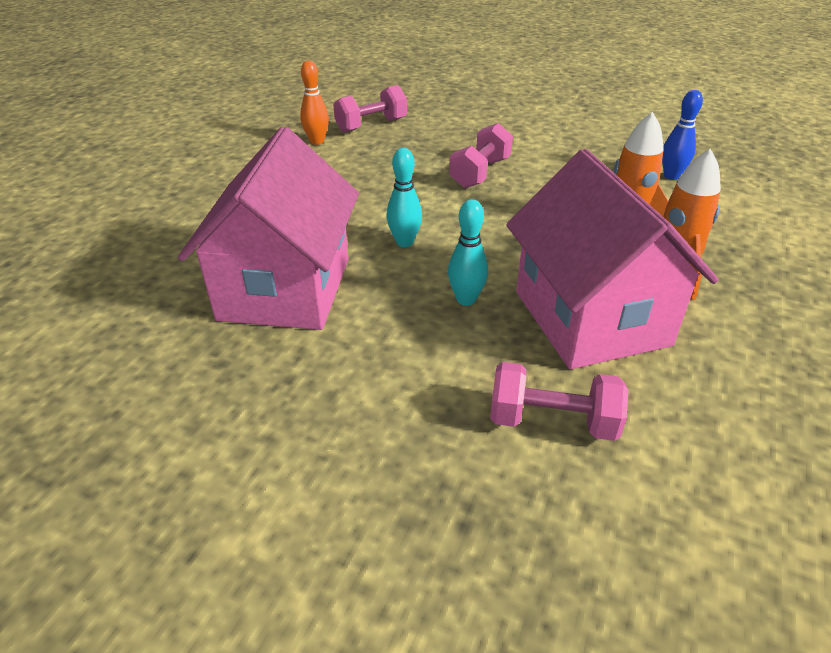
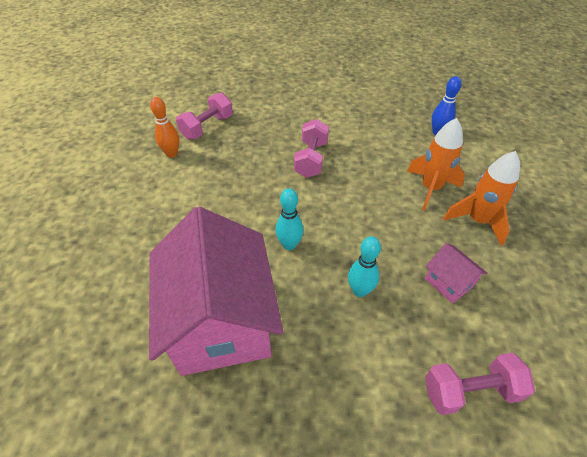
camera: 20 degrees left, 10 degrees up
(590, 318) = (448, 282): pink house -> pink house, size x0.41

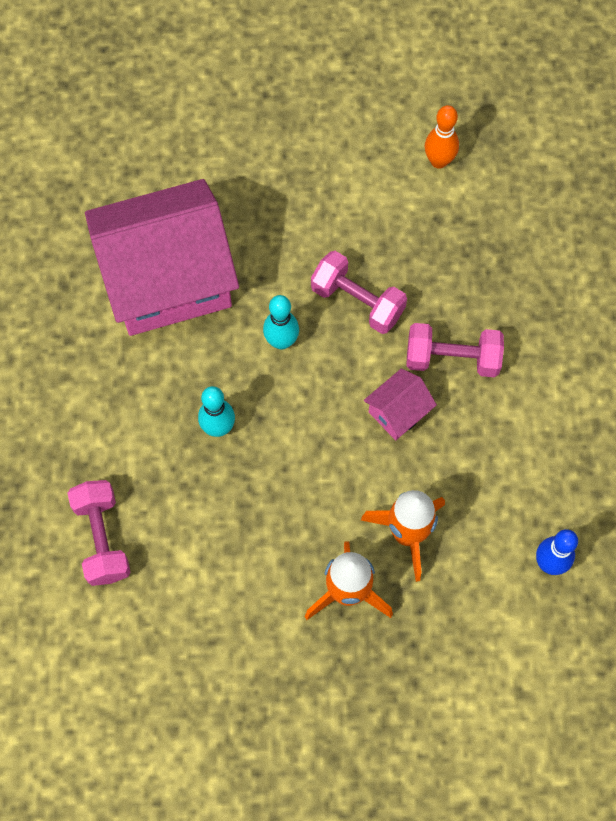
camera: 85 degrees right, 20 degrees up
(207, 127) = (510, 196): pink dumbbell -> pink dumbbell (357, 301)
(448, 282) = (238, 536): pink house -> pink house (398, 412)

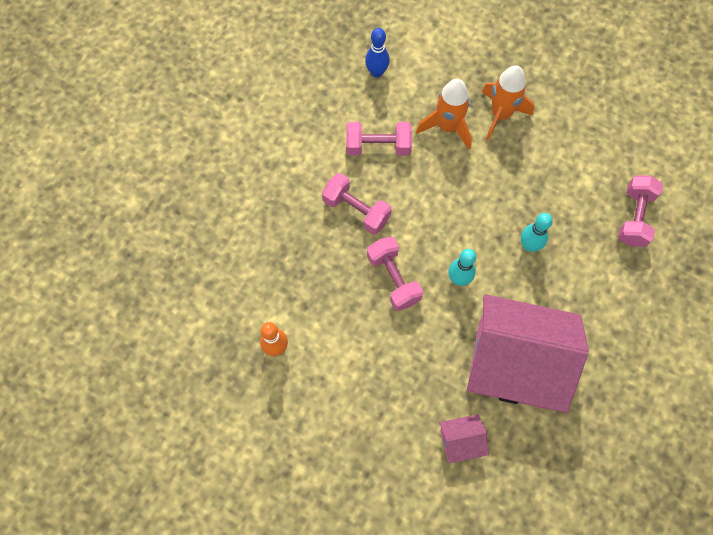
camera: 150 degrees left, 0 degrees up
(398, 412) = (410, 196): pink house -> pink house (460, 441)
(479, 456) = (378, 146): none -> pink dumbbell

